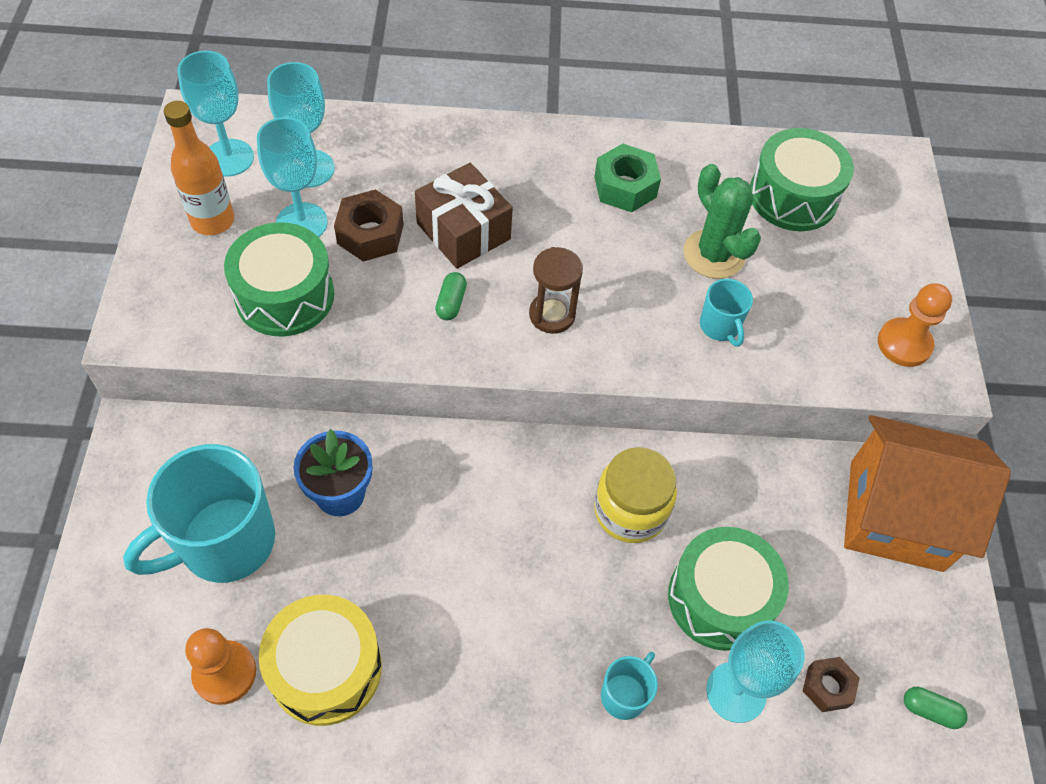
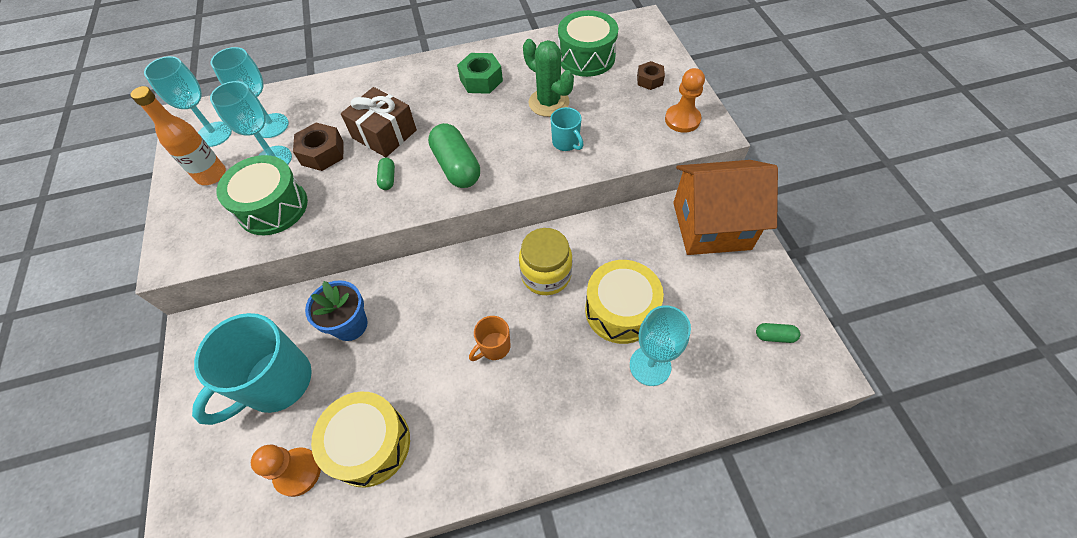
camera: 10 degrees left, 0 degrees up
(527, 591) = (494, 347): none -> orange mug
(552, 315) = (456, 167): brown hourglass -> green capsule
(624, 695) = (579, 392): turquoise mug -> none
(720, 598) = (620, 310): green drum -> yellow drum
(827, 687) = (706, 343): brown nut -> brown nut (649, 80)

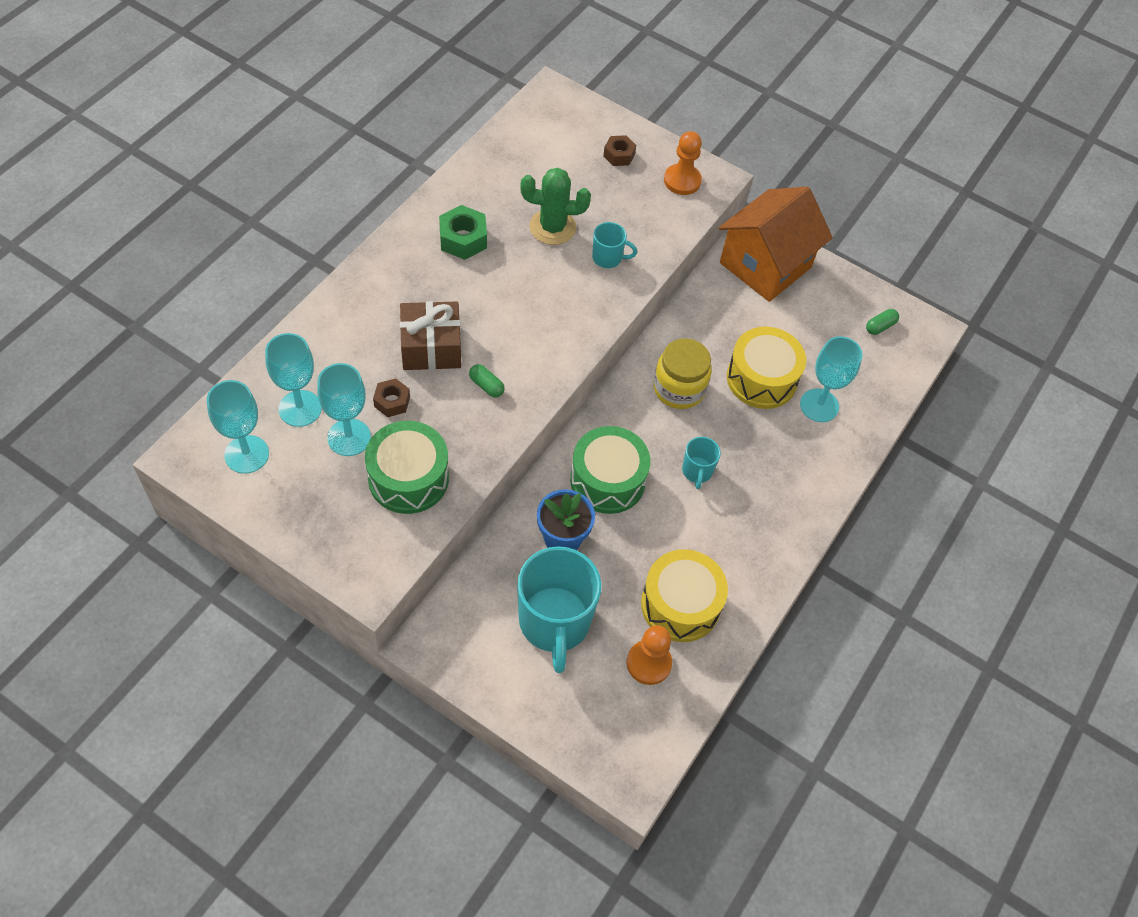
camera: 50 degrees left, 0 degrees up
(211, 175) = (303, 492): orange bottle -> none
(322, 153) = (392, 401): brown nut -> brown nut, size x0.65
(456, 167) = (536, 337): green capsule -> none
(494, 347) = (697, 471): orange mug -> turquoise mug
(586, 57) = (539, 160): green drum -> green drum (607, 480)

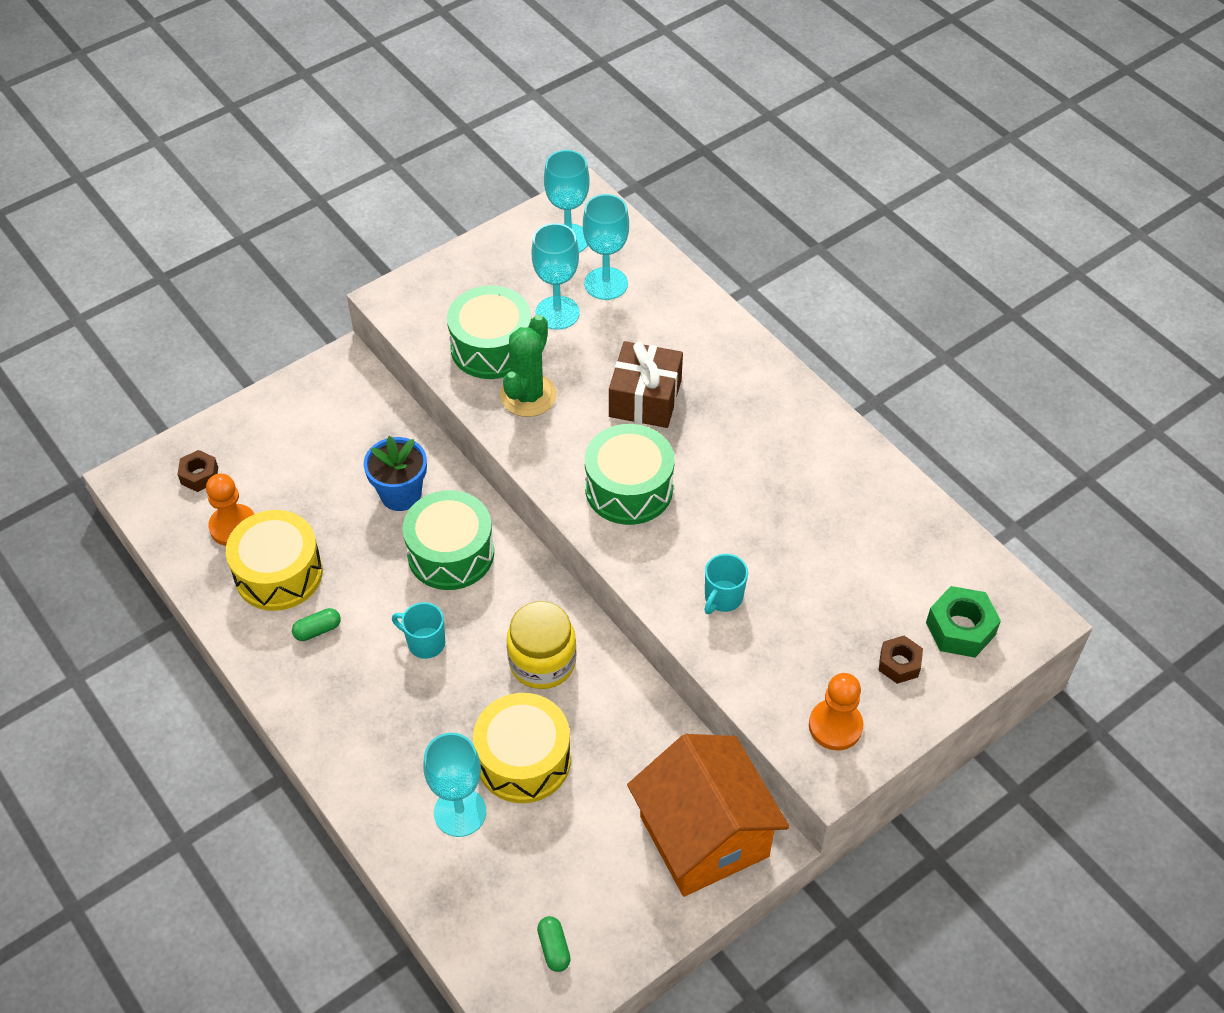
camera: 115 degrees right, 5 degrees down
(392, 401) = (587, 353): brown nut -> brown nut (199, 475)
(463, 239) = (792, 460): green nut -> green nut (960, 629)
(486, 386) = (577, 433): green capsule -> green capsule (317, 630)
(530, 337) = (629, 488): none -> green drum
(552, 227) = (788, 553): green cactus -> green cactus (528, 395)
(554, 623) = (314, 463): turquoise mug -> none

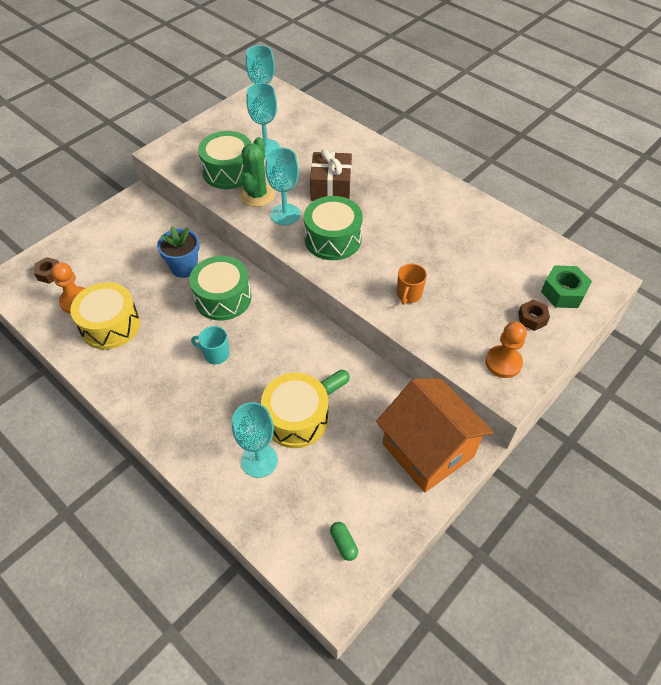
camera: 10 degrees left, 0 degrees up
(317, 630) = (142, 357): green capsule -> green capsule (334, 386)
(542, 662) = (296, 355): yellow jar -> none
(606, 284) = (292, 130): turquoise goblet -> turquoise goblet (285, 214)
(722, 598) = (409, 295): turquoise mug -> orange mug

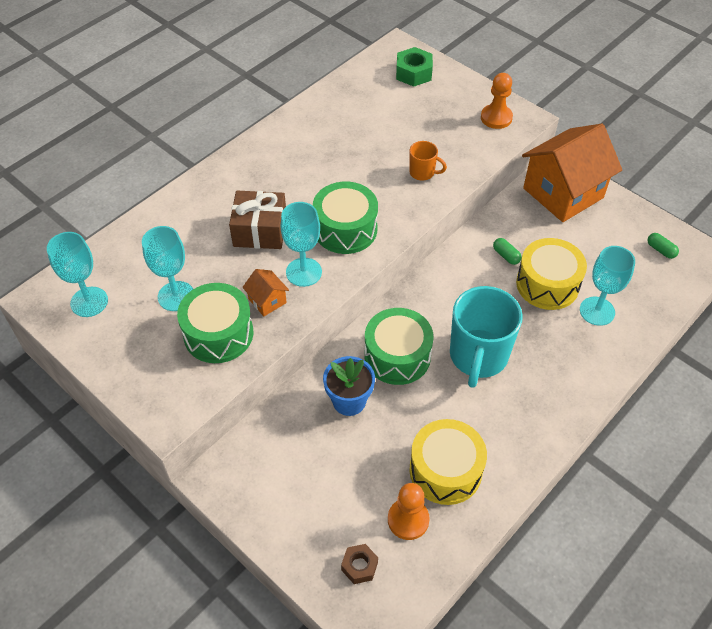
camera: 90 degrees left, 0 degrees up
(215, 354) = (478, 356): turquoise mug -> turquoise mug, size x2.13
(257, 195) = (267, 301): green cactus -> orange house
(343, 544) = (660, 250): green capsule -> green capsule turned 75 degrees clockwise
(532, 318) = (445, 95): brown nut -> none

